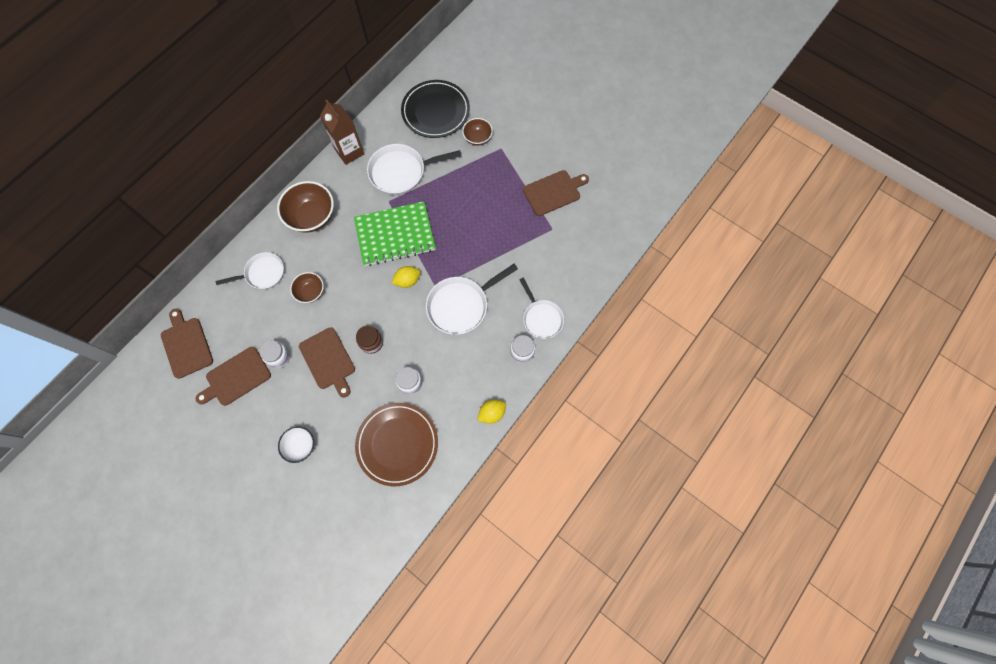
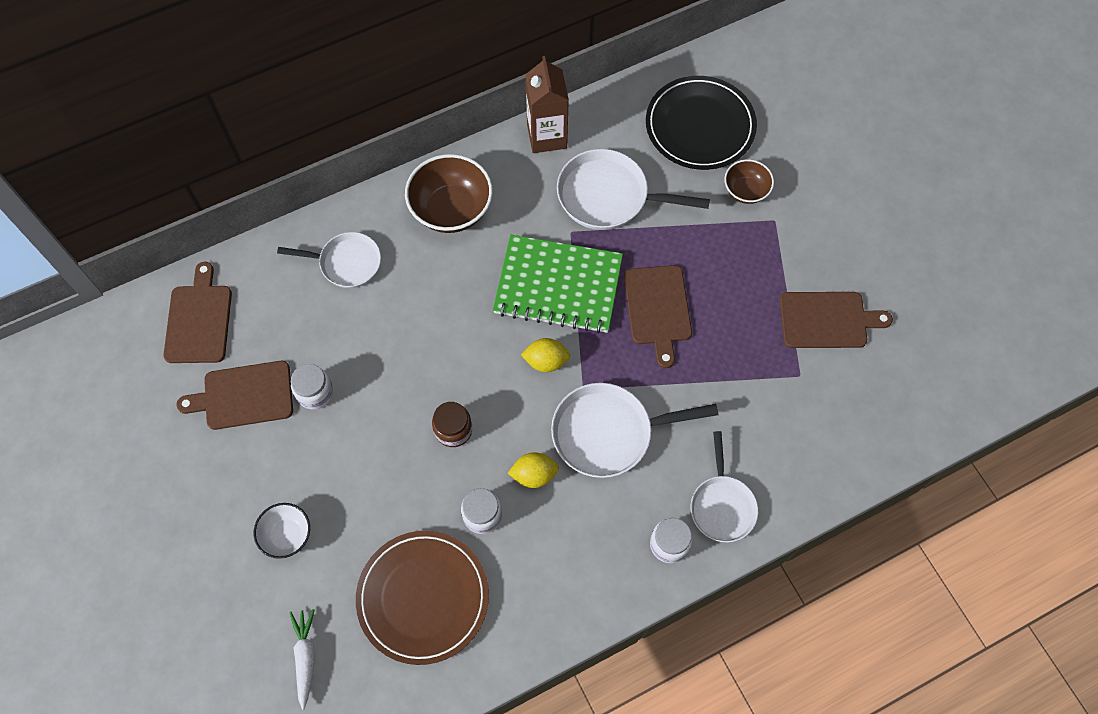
camera: 25 degrees right, 5 degrees down
(310, 292) = (400, 318): brown bowl -> none
(328, 360) = (381, 428): brown cutting board -> brown cutting board (658, 309)
(344, 509) = (305, 657): none -> white carrot
(492, 413) = (582, 617): yellow lemon -> yellow lemon (534, 475)

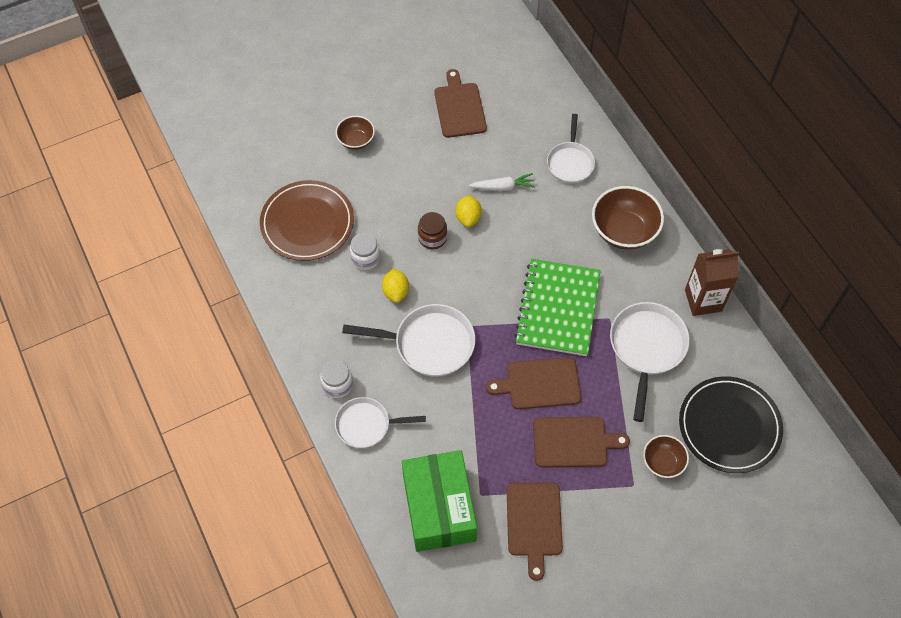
camera: 90 degrees right, 5 degrees down
(198, 320) = (518, 76): brown cutting board -> brown cutting board (573, 442)
(287, 535) = (356, 140): white bowl -> brown bowl
(305, 657) = (272, 157): white carrot -> white carrot (503, 187)
(315, 393) = (462, 149): white jar -> none
(546, 361) = (490, 300): yellow lemon -> yellow lemon (468, 218)
(608, 433) = (429, 344): white pan -> white pan turned 105 degrees clockwise
(820, 420) = (439, 508): none -> green box

